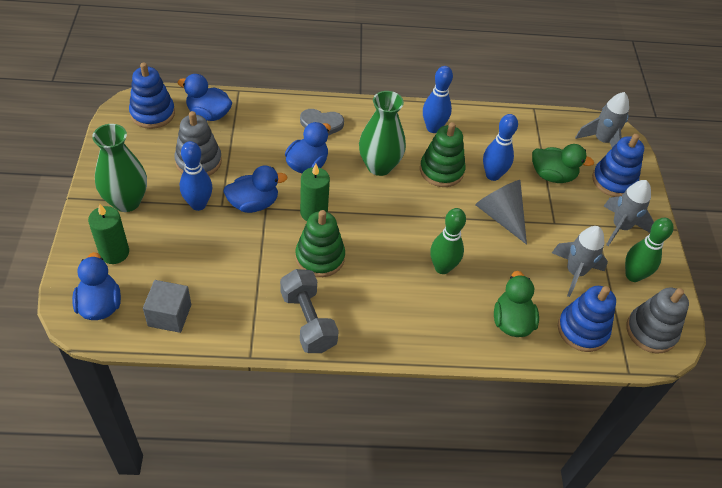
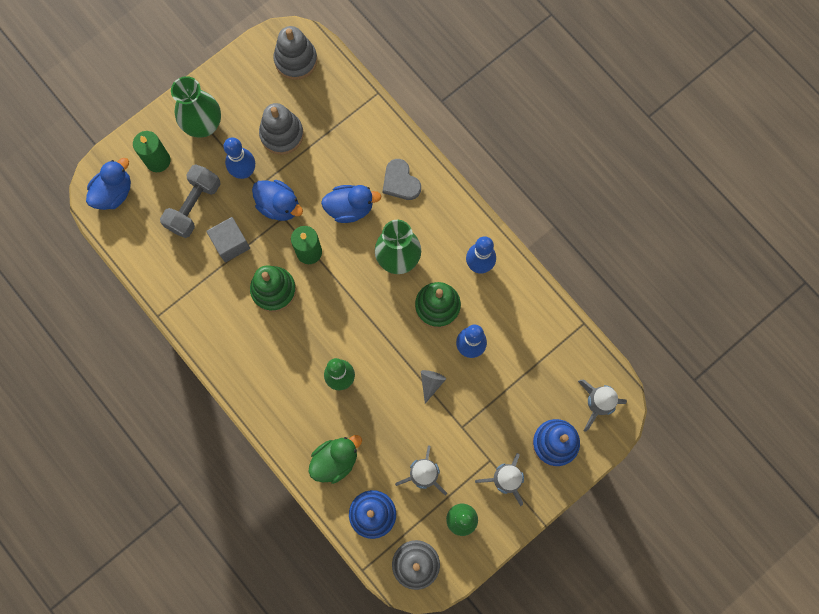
camera: 55 degrees right, 25 degrees up
(152, 113) = (296, 60): blue stacking toy -> grey stacking toy
(169, 315) = (143, 240): grey cube -> grey cube (231, 243)
(209, 114) = (333, 96): blue duck -> none
(308, 321) = (215, 327): grey dumbbell -> grey dumbbell (194, 206)
(501, 216) = (431, 383): grey cone -> grey cone, size x0.53
(552, 175) = (514, 392): green duck -> none

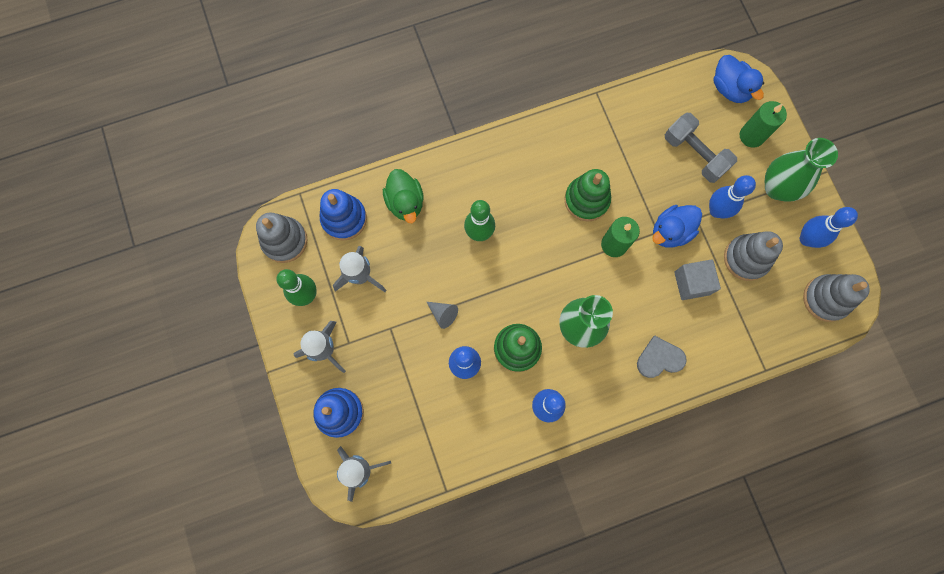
camera: 110 degrees right, 0 degrees up
(231, 243) = (646, 176): grey cube -> grey cube (692, 283)
(245, 88) = (806, 239): none -> blue bowling pin
(350, 208) = (647, 298): blue duck -> none

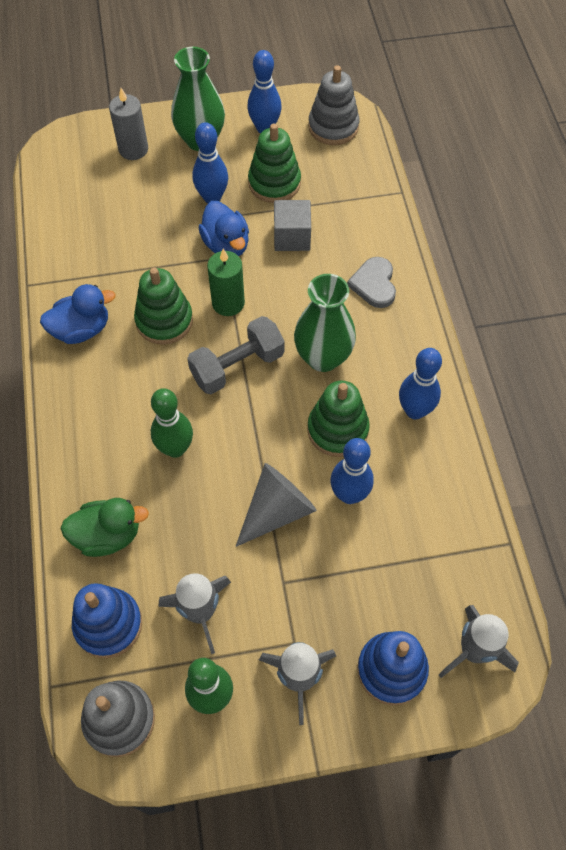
camera: 80 degrees left, 15 degrees down
(443, 314) = (277, 510): grey cone -> grey cone, size x1.87
(694, 154) = (139, 204): grey dumbbell -> grey dumbbell (237, 366)
(730, 89) = (70, 156): blue duck -> blue duck (81, 329)
(746, 258) = (274, 183): grey stacking toy -> green stacking toy
(751, 136) = (133, 149): green candle -> grey candle

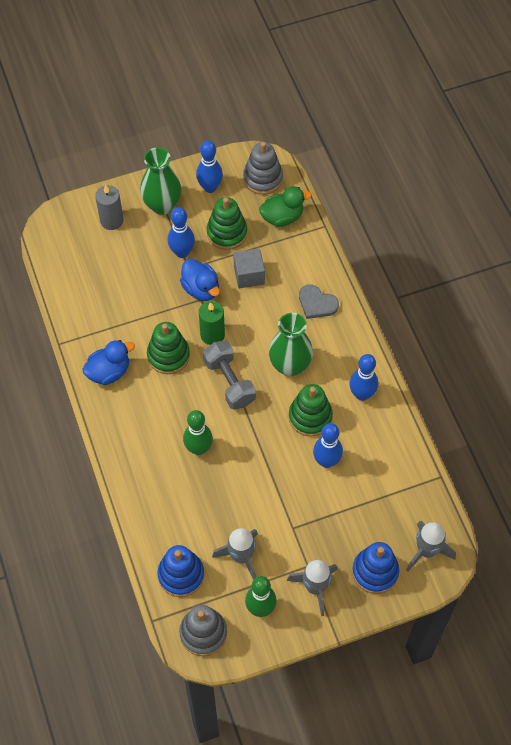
camera: 10 degrees left, 0 degrees up
(107, 535) = (166, 516): green duck -> green duck (282, 217)
(237, 366) = (229, 382): grey dumbbell -> grey dumbbell turned 75 degrees counterclockwise
(277, 510) = (279, 480): grey cone -> none
(374, 284) = (317, 303): grey heart -> grey heart turned 45 degrees counterclockwise

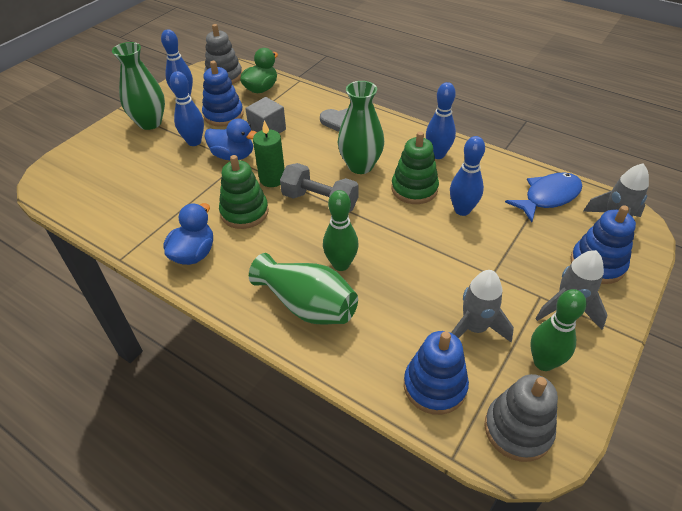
camera: 35 degrees left, 15 degrees down
(111, 220) = (108, 151): grey candle -> none
(151, 466) = (307, 305): none -> green vase
(227, 233) = (223, 115): green stacking toy -> blue stacking toy
(405, 494) = (548, 197): none -> blue fish

